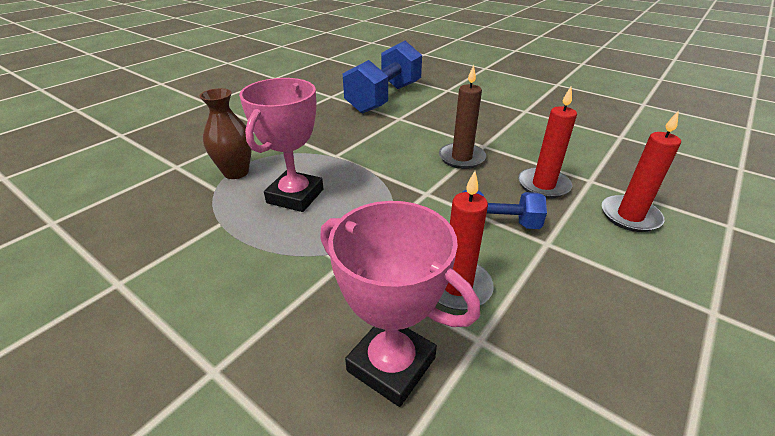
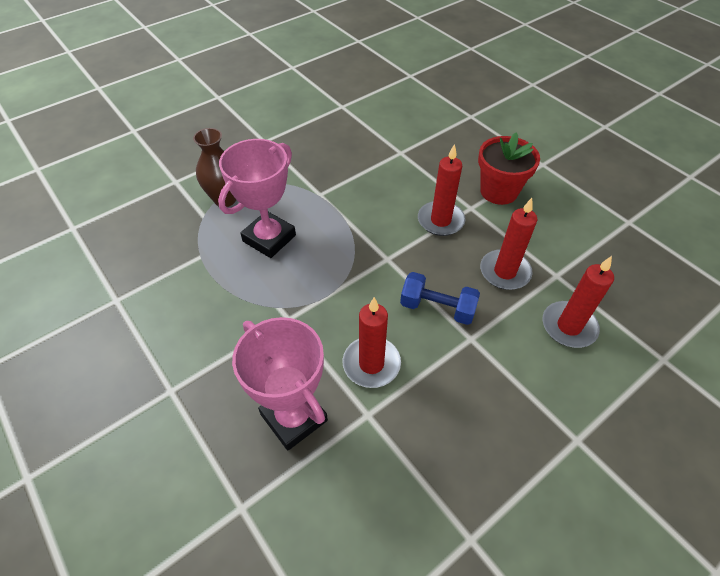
camera: 15 degrees right, 15 degrees up
(384, 98) = (397, 118): blue dumbbell -> none
(461, 158) = (440, 220): brown candle -> red candle
(500, 132) = (498, 191): none -> red flower pot

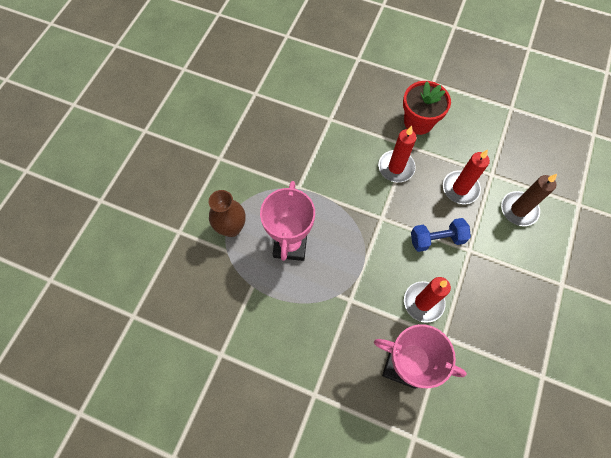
camera: 30 degrees left, 15 degrees up
(569, 326) = (518, 210): red candle -> brown candle

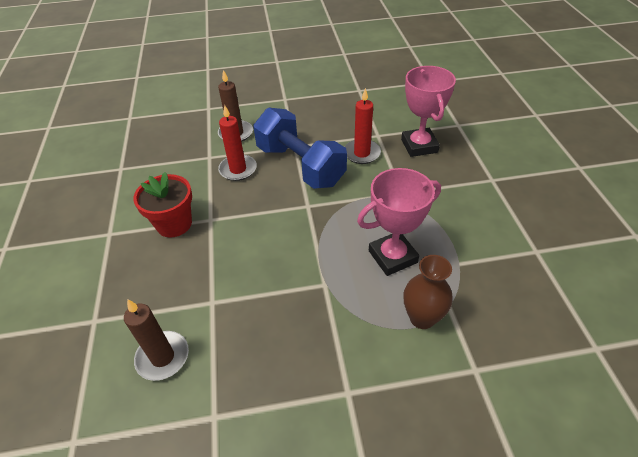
camera: 120 degrees left, 20 degrees down
(308, 83) = (163, 357): none -> brown candle
(396, 167) = (244, 218): red candle -> none
(436, 239) = (300, 165): blue dumbbell -> blue dumbbell, size x1.89

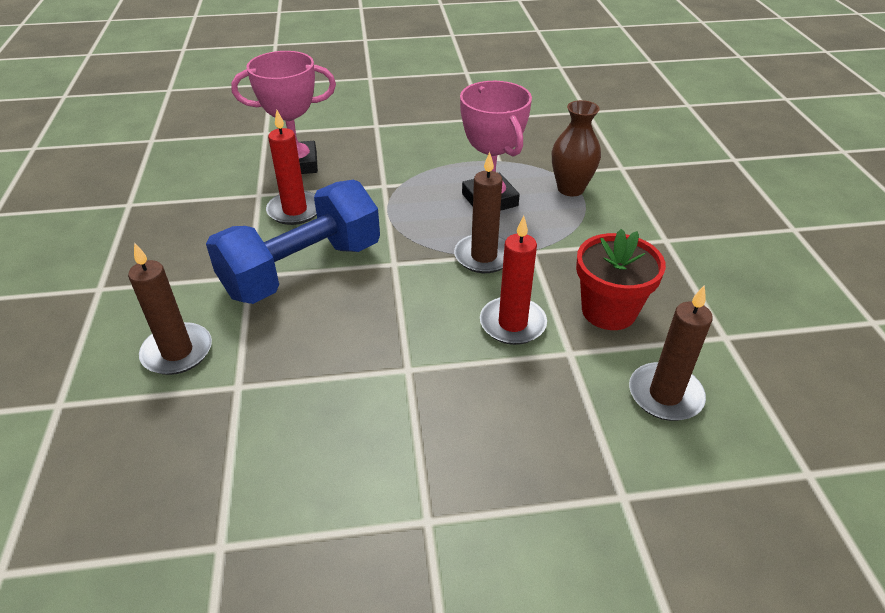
camera: 90 degrees left, 5 degrees down
(174, 224) = (413, 417): red flower pot -> red flower pot (608, 311)
(238, 169) = (288, 342): red candle -> red candle (512, 323)
(316, 253) = (484, 256): none -> brown candle

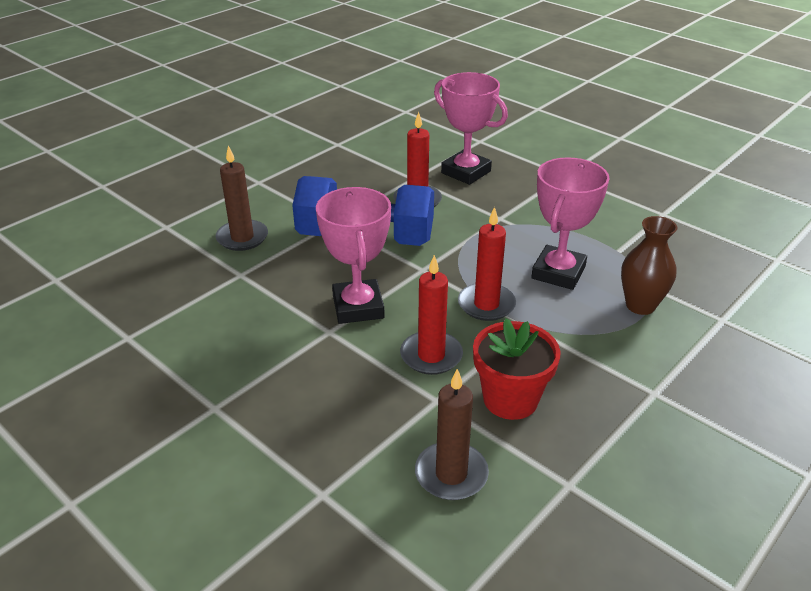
camera: 50 degrees right, 5 degrees down
(396, 330) = (358, 307): none -> pink trophy
(484, 256) = (486, 304): brown candle -> red candle

